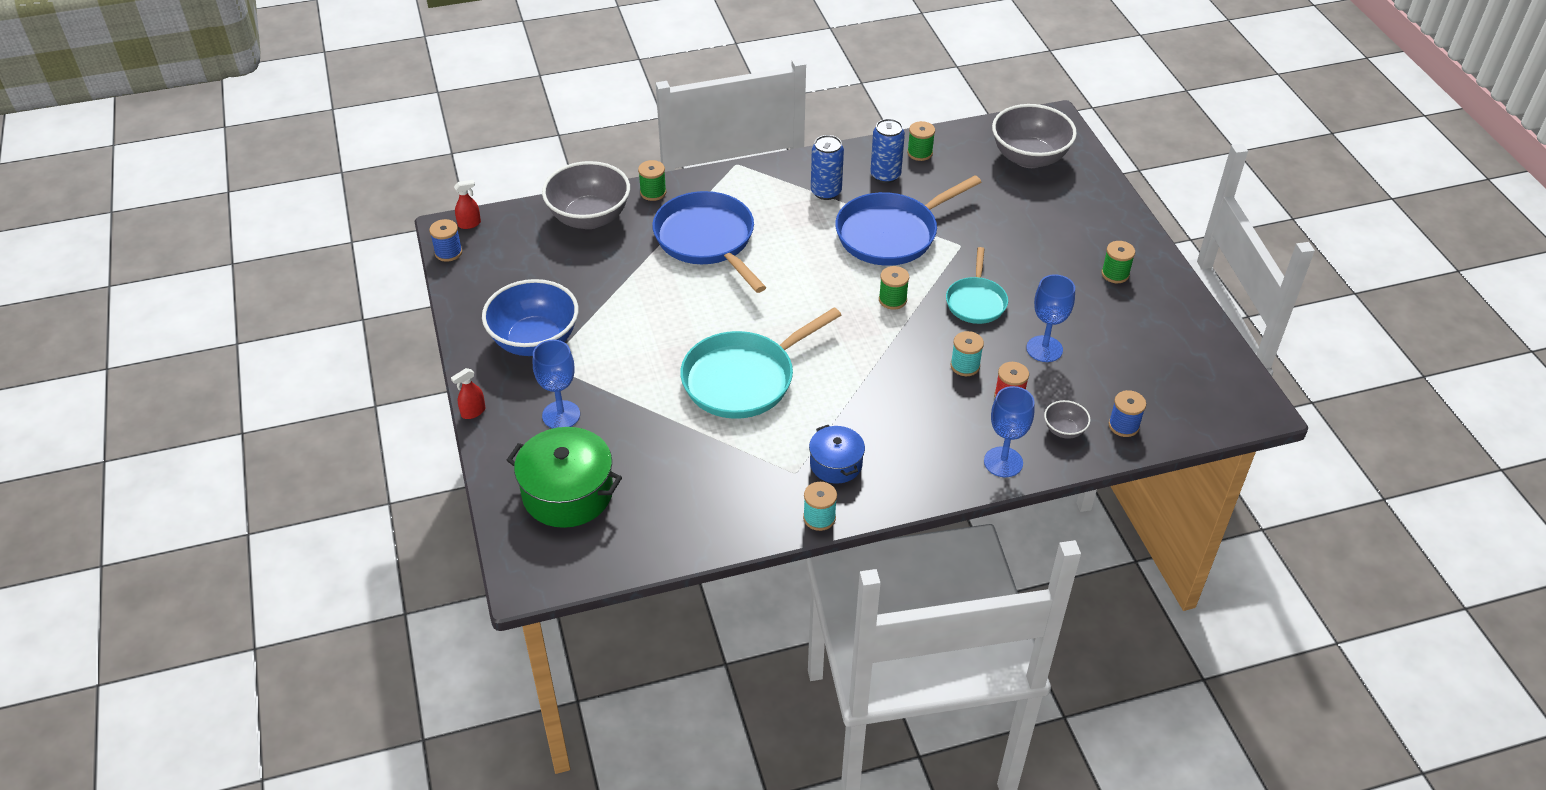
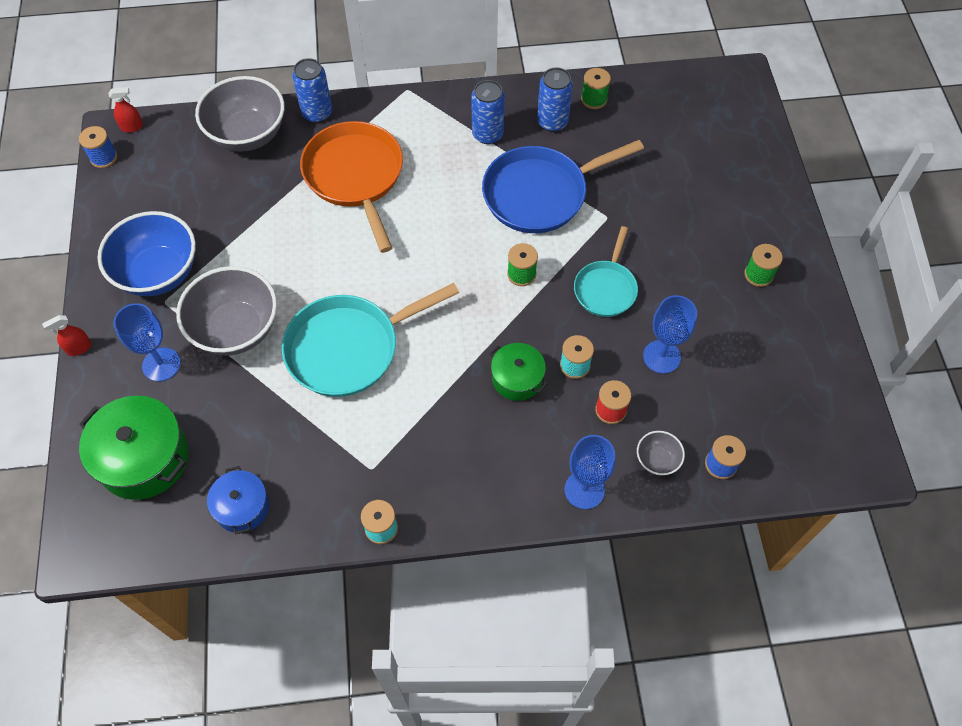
camera: 10 degrees right, 15 degrees up
(653, 192) = (317, 113): green spool -> blue can
(707, 240) = (355, 177): blue pan -> orange pan
(836, 464) = (414, 465): blue pot -> blue pot (242, 507)
(913, 383) = (517, 378): none -> green pot
(1029, 158) = (705, 119): grey bowl -> grey bowl (236, 329)

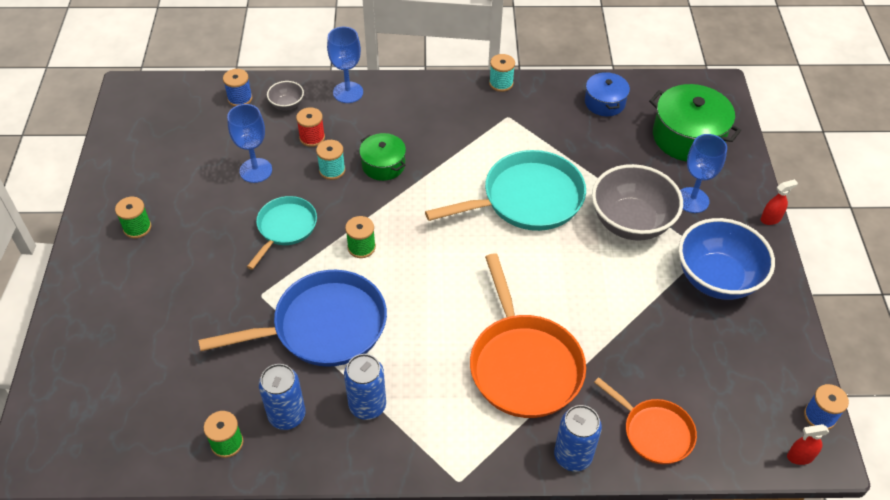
camera: 175 degrees left, 10 degrees down
(248, 135) = (654, 432): grey bowl -> orange pan

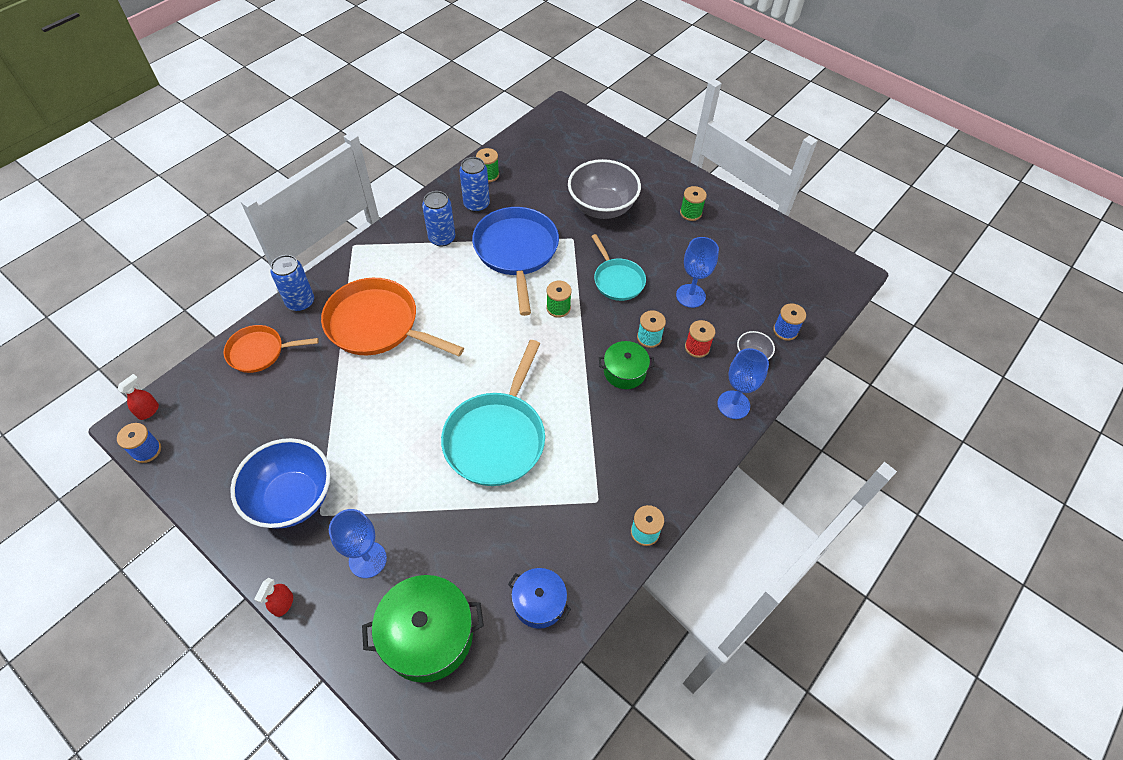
camera: 130 degrees right, 5 degrees up
(323, 326) = (516, 252): blue pan -> blue pan turned 150 degrees clockwise
(631, 222) = (400, 489): grey bowl -> grey bowl (602, 207)

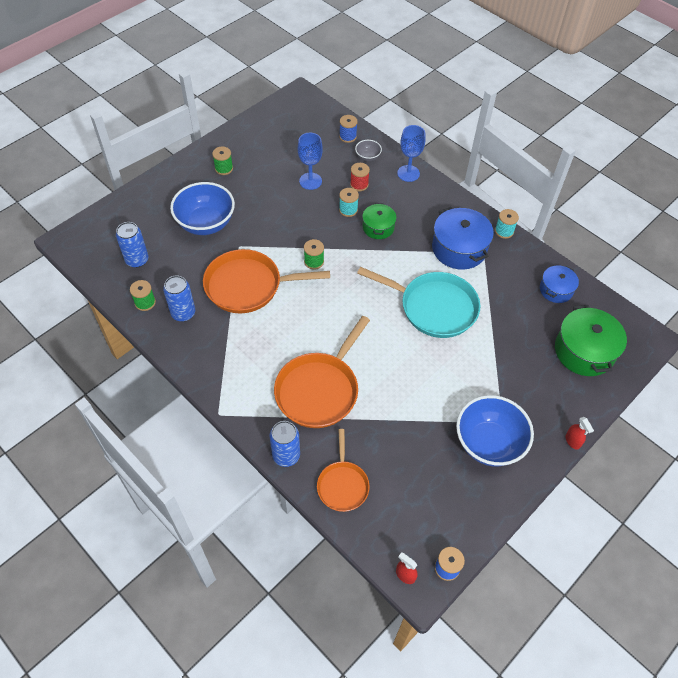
camera: 85 degrees left, 0 degrees up
(283, 604) = (572, 441): red spray bottle -> red spray bottle turned 45 degrees clockwise
(367, 559) = (535, 388): blue goblet -> none
(442, 238) = (222, 341): blue can -> blue can (137, 260)
(516, 252) = (248, 286): blue pan -> orange pan
(602, 207) = (206, 223): grey bowl -> blue bowl
(602, 469) = (459, 248): none -> blue pot
(617, 280) = (289, 222): turquoise pan -> none

